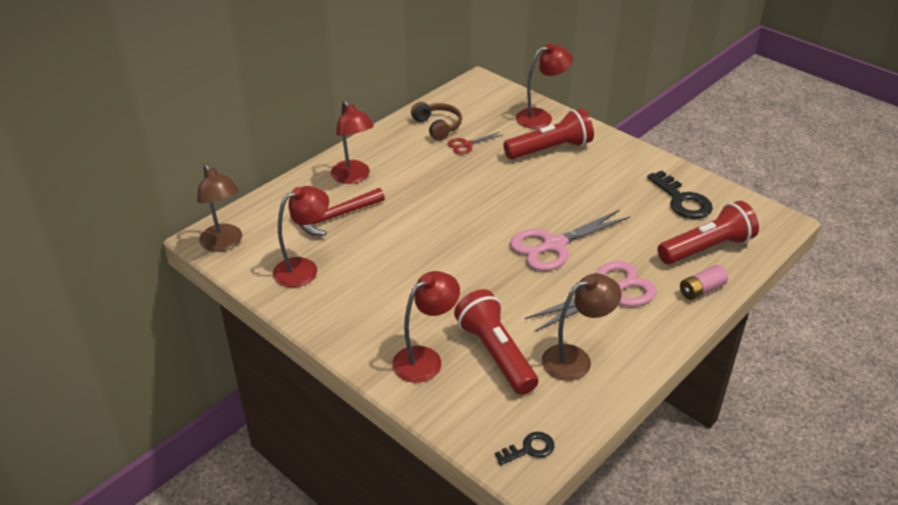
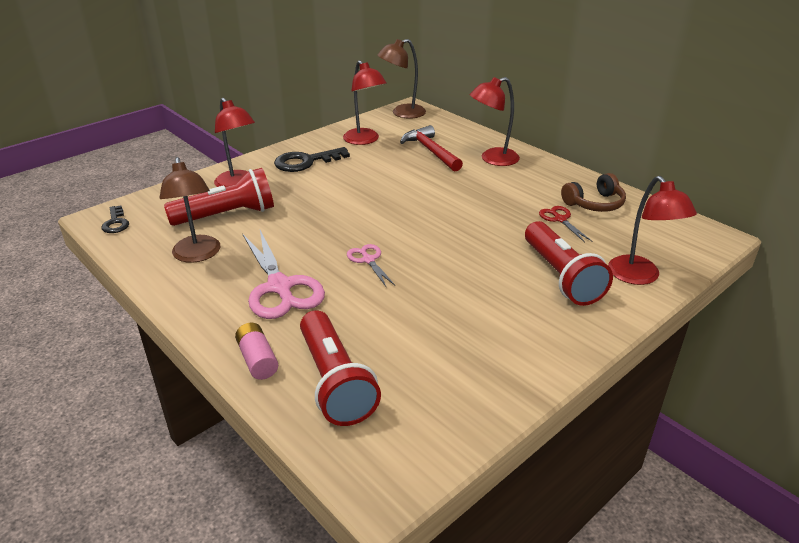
camera: 95 degrees right, 5 degrees down
(554, 245) = (368, 260): pink scissors -> pink scissors, size x0.50
(682, 200) = (445, 379): black key -> black key (306, 162)

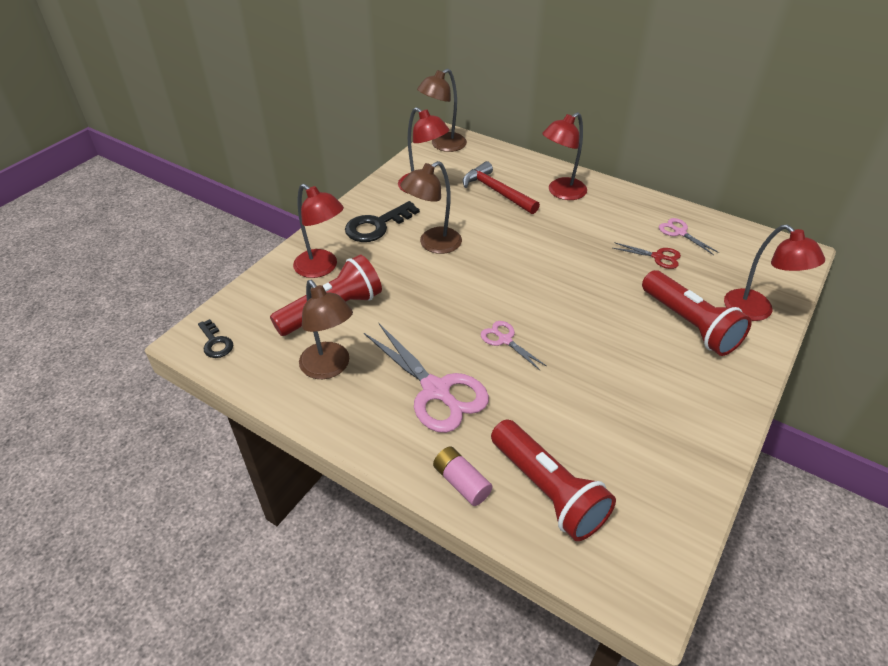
camera: 15 degrees left, 10 degrees up
(347, 181) = (433, 244): none -> brown lamp
(560, 219) = (658, 257): red scissors -> red scissors turned 150 degrees clockwise
(594, 204) = (680, 232): brown headphones -> pink scissors

